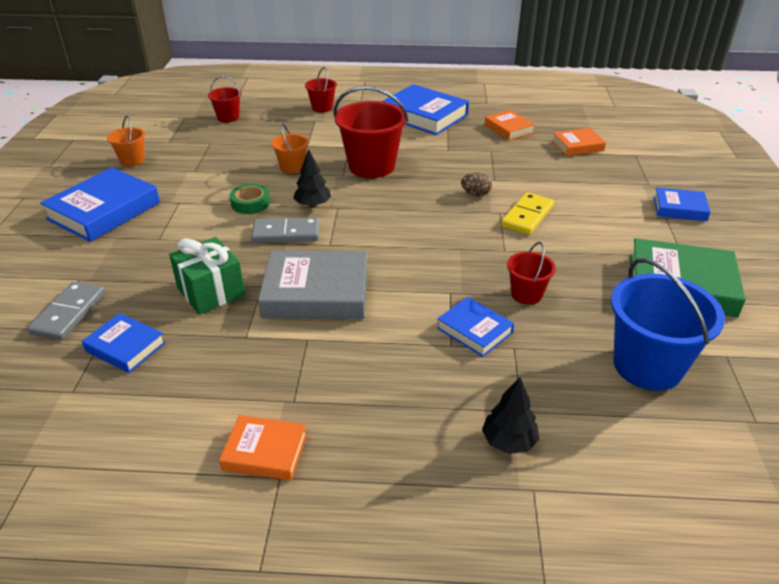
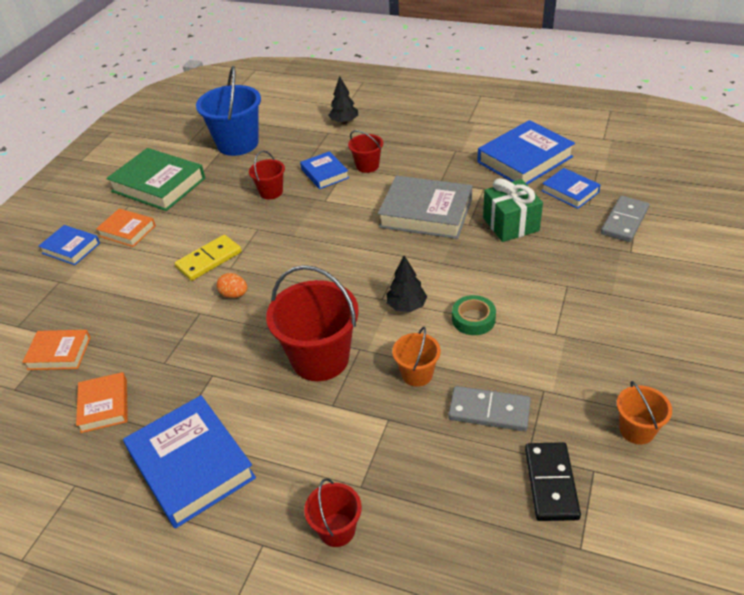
camera: 160 degrees left, 5 degrees up
(104, 211) = (640, 334): blue book -> blue book (525, 159)
(196, 134) = (551, 483): none -> black domino
(228, 117) = (502, 530): red bucket -> red bucket (367, 166)
(265, 452) = (474, 131): orange book -> orange book (127, 231)
(286, 233) = (441, 273): grey domino -> grey domino (489, 411)
(475, 194) = (234, 294): brown egg -> orange egg

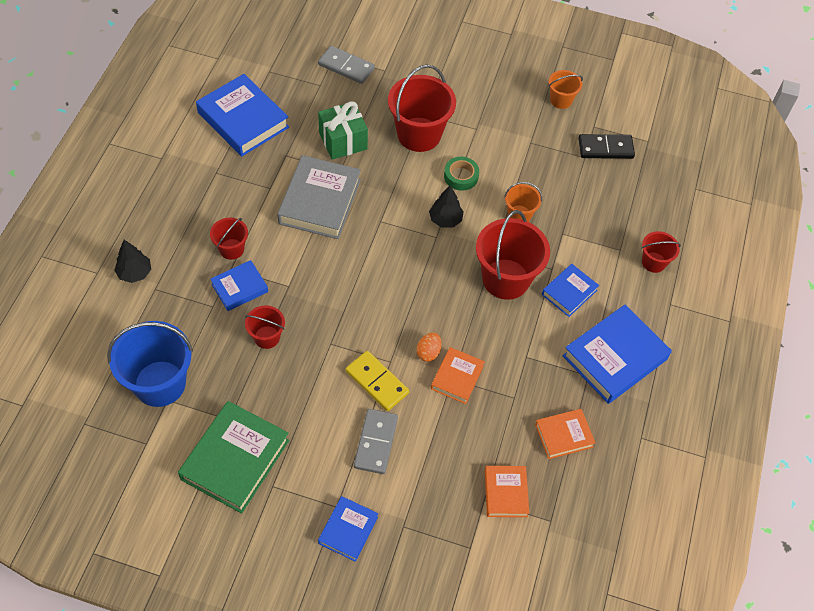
camera: 100 degrees left, 15 degrees up
(127, 231) = (322, 475): orange book -> orange book (457, 377)
(489, 411) = (551, 174): grey domino -> grey domino (375, 442)
(533, 282) = (419, 134): none -> red bucket
(570, 192) = (300, 95): blue book -> blue book (569, 292)

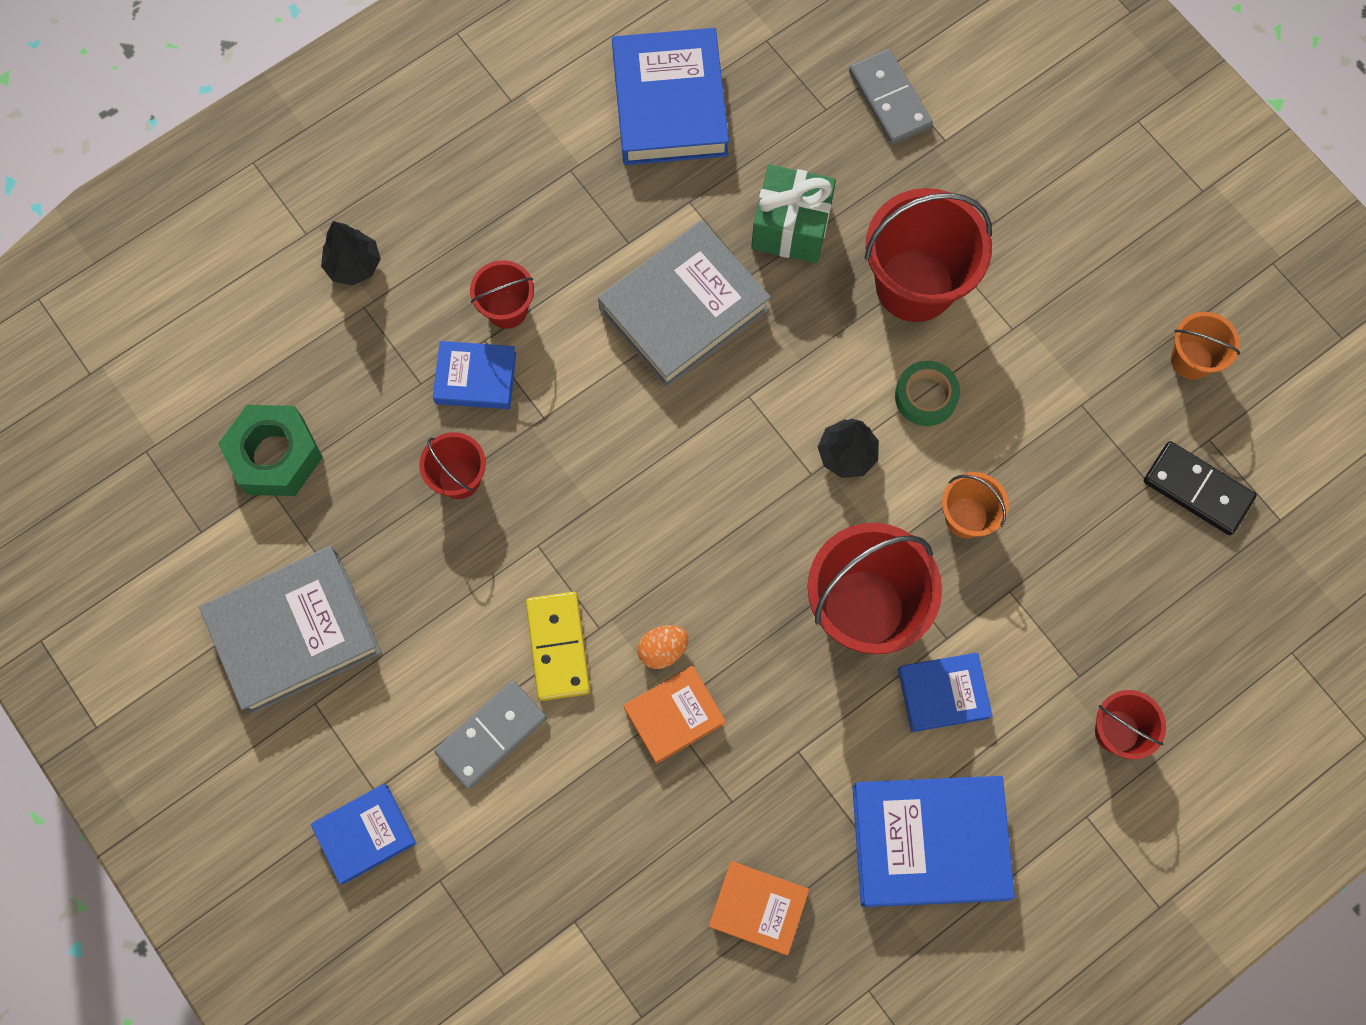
camera: 40 degrees right, 15 degrees up
(160, 383) = (275, 456): blue bucket -> green nut
(235, 460) = (294, 633): green book -> grey book
(506, 493) = (611, 933): orange book -> none

